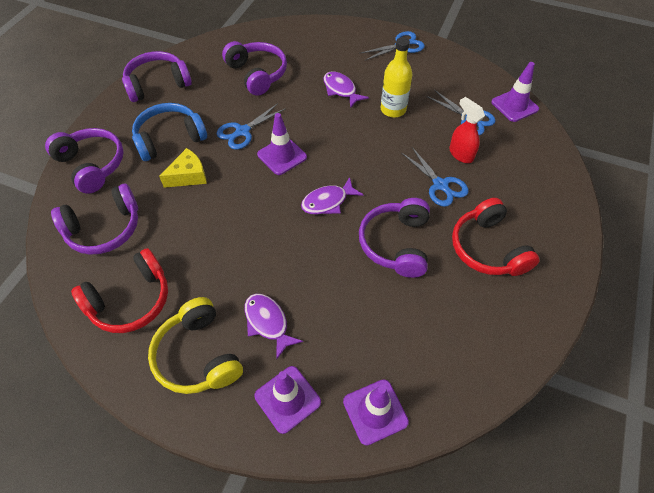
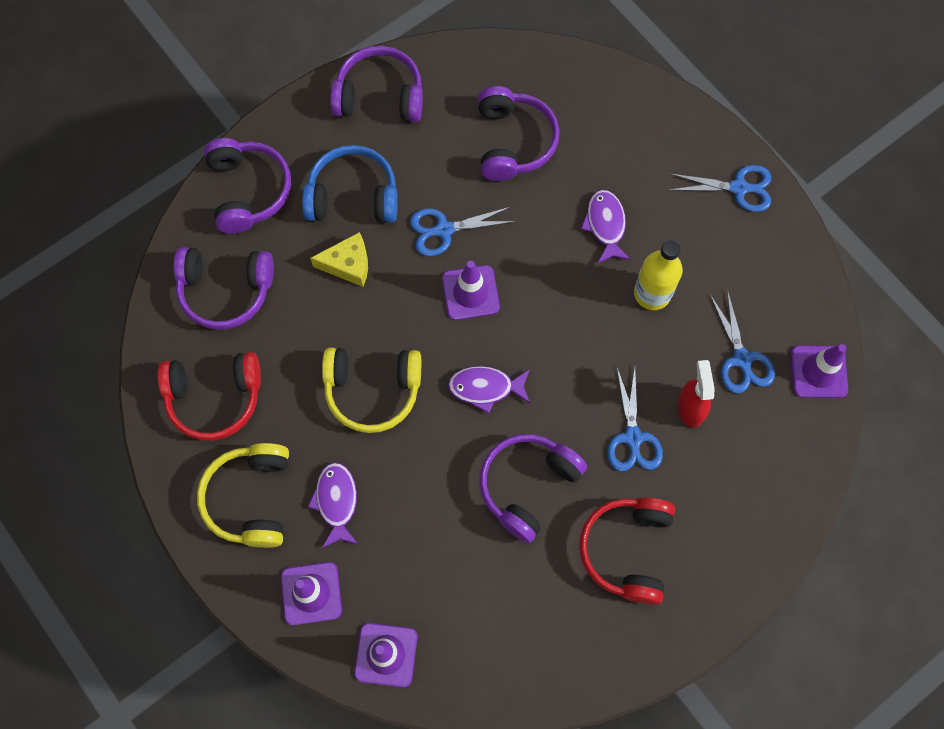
camera: 30 degrees right, 15 degrees up
(251, 239) = (372, 390): none -> yellow headphones

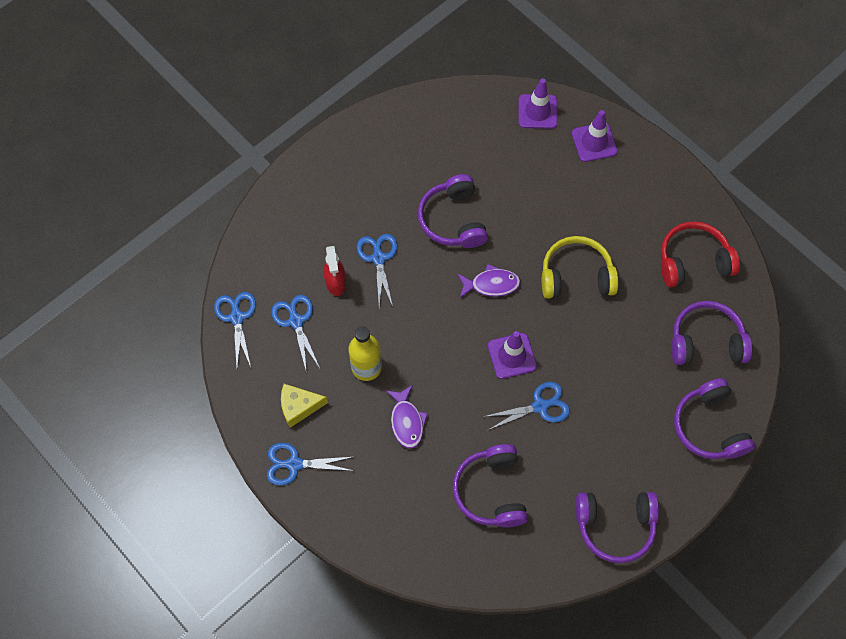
camera: 175 degrees right, 5 degrees down
(251, 498) = (649, 196): yellow headphones -> none
(336, 501) = (588, 199): purple fish -> none
(348, 264) = (613, 370): yellow cheese -> yellow cheese (299, 407)
(353, 196) = (621, 429): blue headphones -> none
(527, 486) = (453, 220): purple headphones -> purple headphones turned 135 degrees clockwise
(627, 550) = (380, 185): red headphones -> none
(818, 372) = (236, 317): purple traffic cone -> blue scissors

